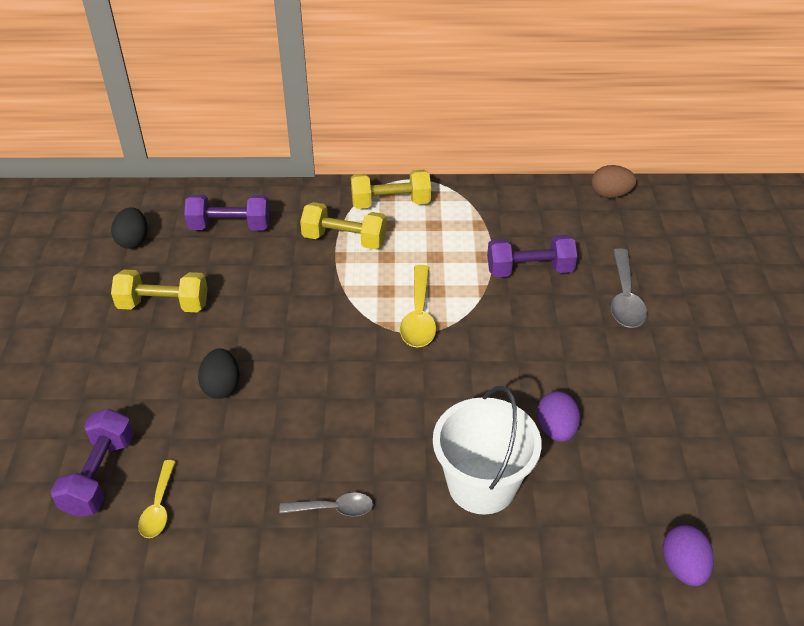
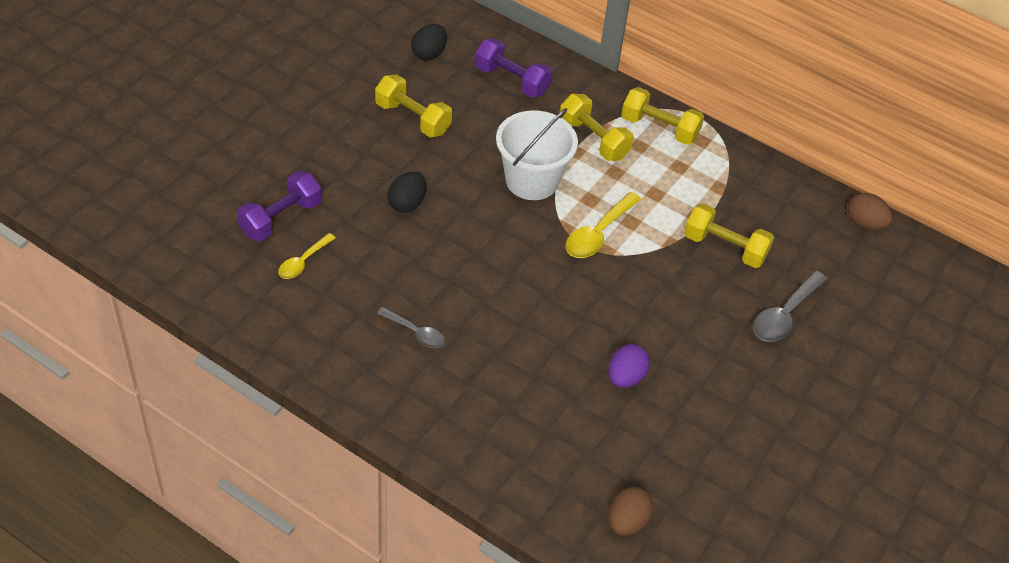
camera: 30 degrees right, 5 degrees up
(482, 484) = (533, 380): white bucket -> white bucket (532, 180)
(529, 270) = (725, 248): purple dumbbell -> yellow dumbbell
(683, 567) = (627, 521): purple egg -> brown egg

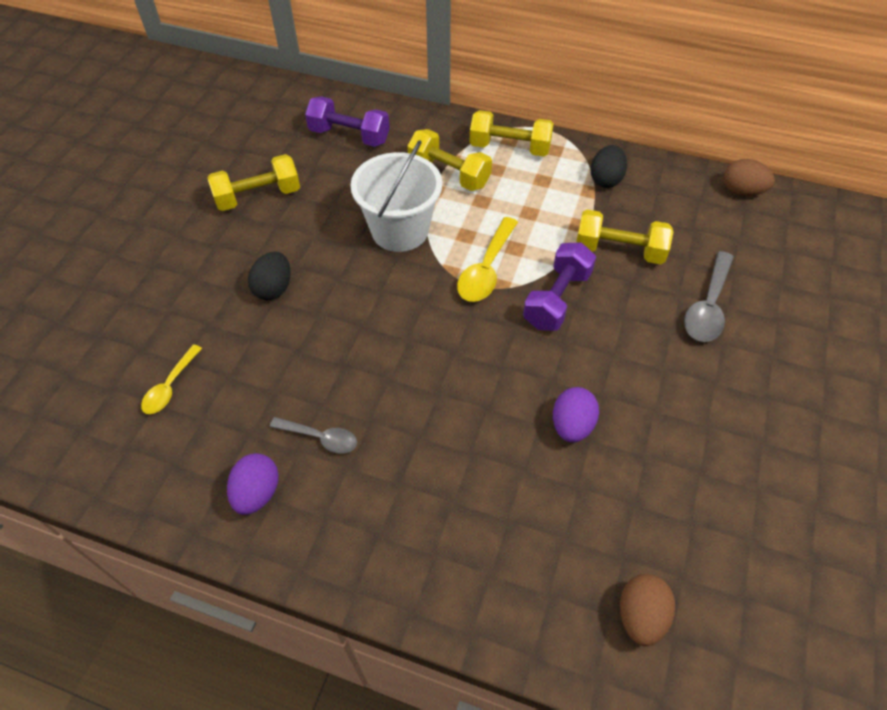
camera: 10 degrees left, 5 degrees up
(281, 218) = (135, 341): purple dumbbell -> purple dumbbell (557, 299)
(355, 359) = (257, 493): none -> purple egg
(413, 118) = (258, 196): yellow dumbbell -> yellow dumbbell turned 45 degrees counterclockwise
(429, 54) = (259, 129): black egg -> black egg (605, 179)

